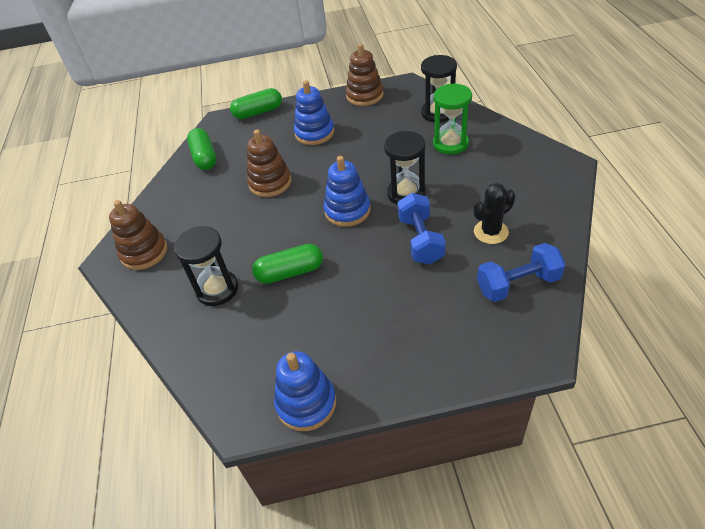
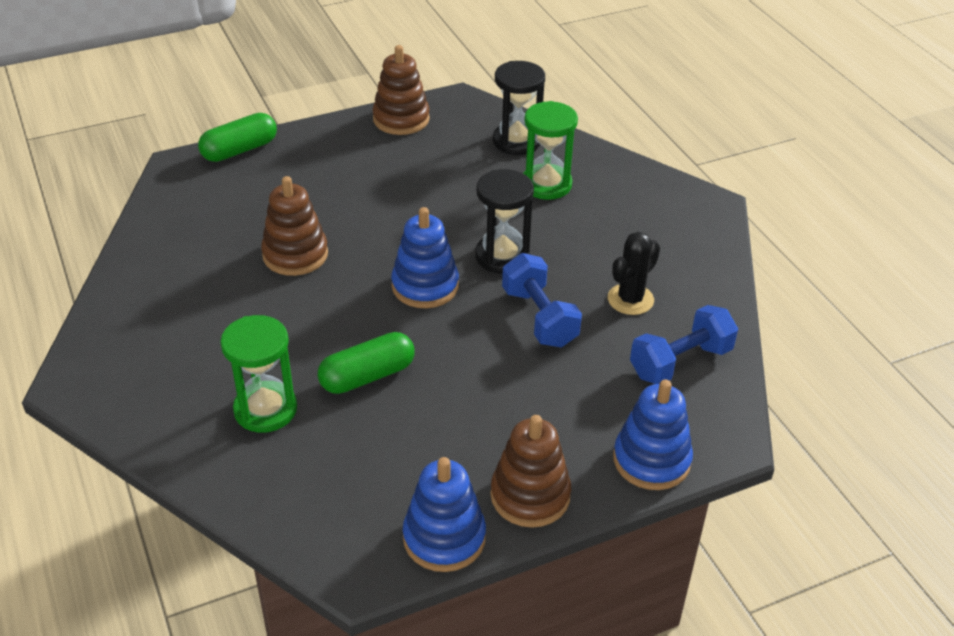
camera: 20 degrees left, 5 degrees down
(144, 252) = (128, 369): brown stacking toy -> brown stacking toy (530, 495)
(204, 157) = (175, 223): green capsule -> none
(217, 289) = (265, 409): black hourglass -> green hourglass
(314, 133) = (340, 178): blue stacking toy -> blue stacking toy (651, 460)

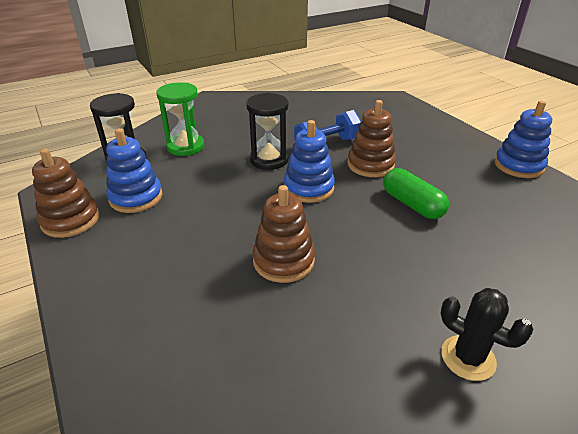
camera: 95 degrees left, 5 degrees down
(239, 150) = (92, 339): green capsule -> none
(265, 409) = (474, 249): green hourglass -> none
(530, 495) = (468, 143): brown stacking toy -> brown stacking toy (370, 165)
(630, 299) = (302, 119): black cactus -> black cactus (468, 358)
(651, 460) = (420, 114): blue stacking toy -> blue stacking toy (136, 197)
(680, 362) = (347, 107): blue dumbbell -> none

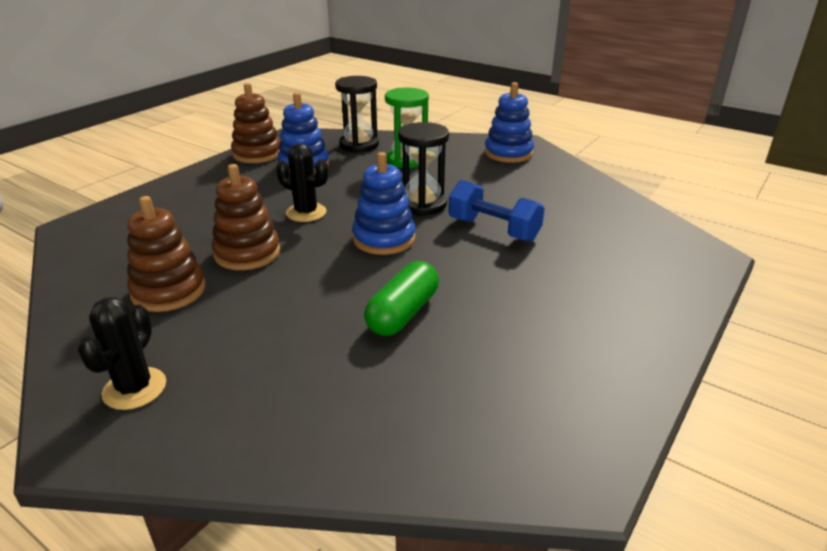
camera: 65 degrees right, 5 degrees down
(234, 215) = (306, 213): none -> black cactus
(370, 165) = (473, 268): brown stacking toy -> brown stacking toy (169, 291)
(518, 165) = (613, 409): blue stacking toy -> blue stacking toy (508, 153)

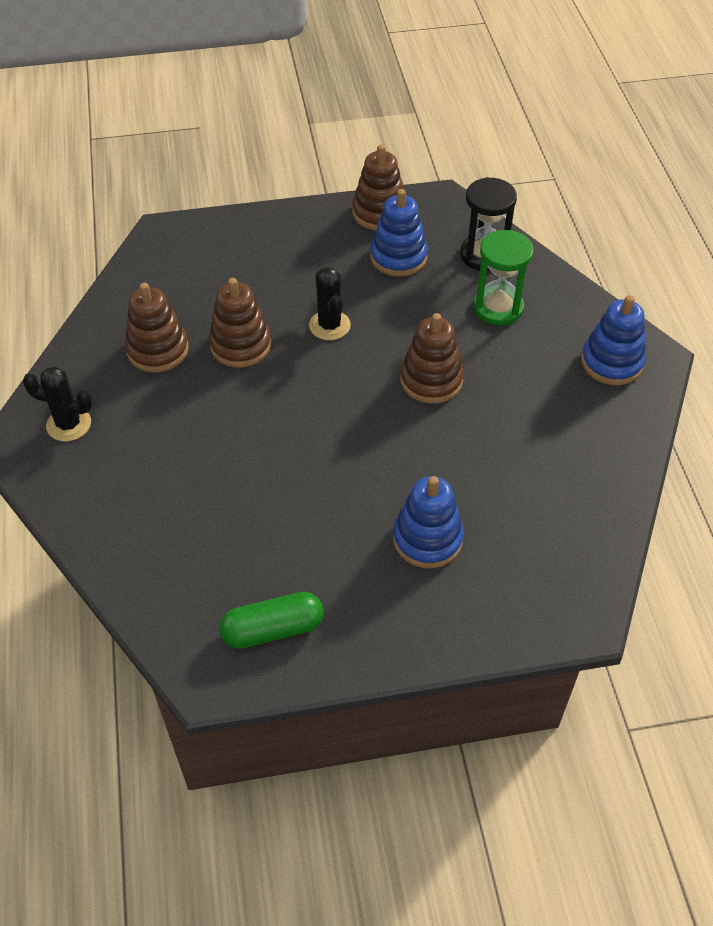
camera: 45 degrees right, 20 degrees up
(134, 388) = (69, 424): black cactus -> black cactus turned 45 degrees clockwise
(384, 239) = (349, 399): blue stacking toy -> blue stacking toy (427, 539)
(403, 313) = (270, 484): green capsule -> green capsule (273, 629)
(422, 204) = (431, 380): black hourglass -> brown stacking toy
(493, 230) = (446, 452): blue dumbbell -> none

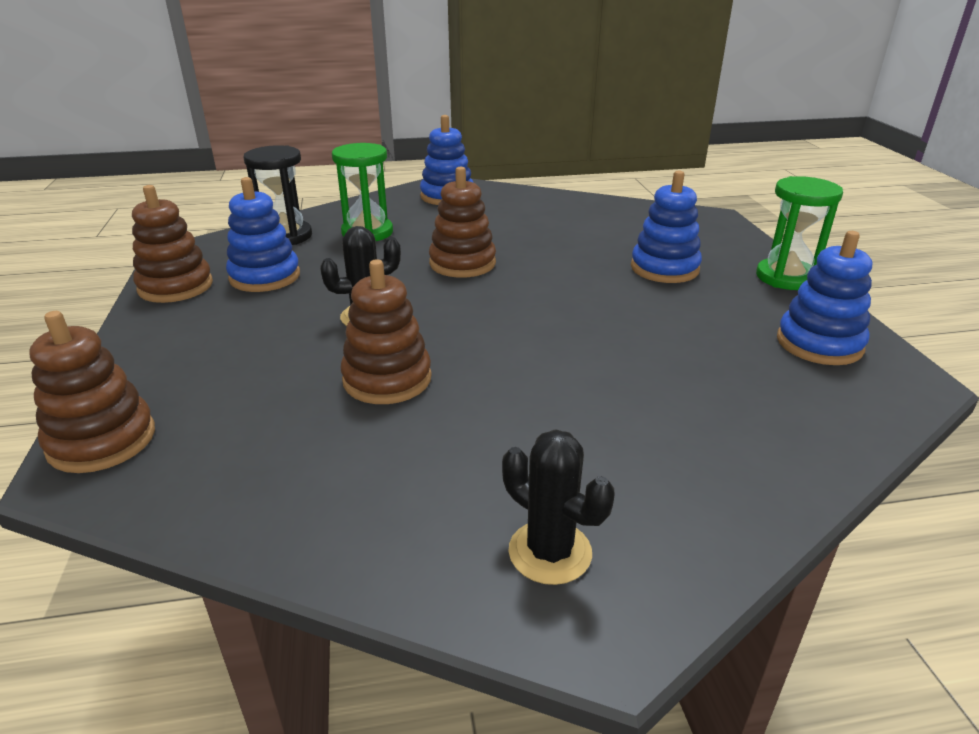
camera: 90 degrees left, 20 degrees down
(69, 424) = (550, 552): black cactus -> black cactus turned 60 degrees counterclockwise
(158, 350) = (381, 457): brown stacking toy -> brown stacking toy (102, 440)
(273, 629) = (819, 344): green capsule -> blue stacking toy
(410, 646) = (786, 277): none -> green hourglass

